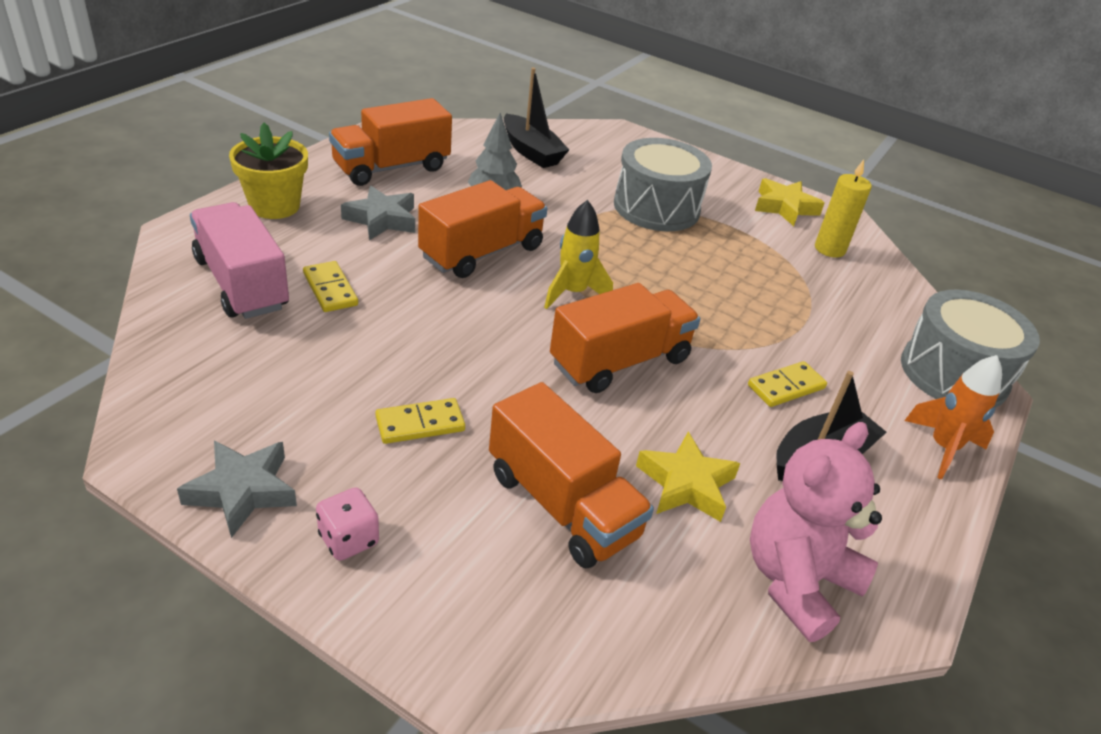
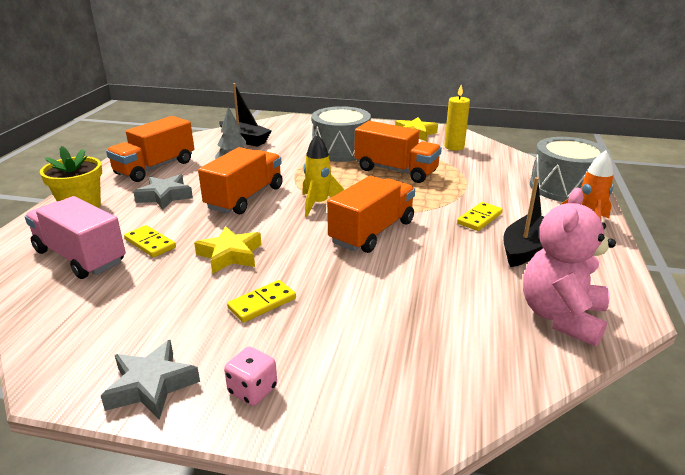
camera: 15 degrees left, 10 degrees down
(562, 504) = (389, 321): orange truck -> orange truck (396, 170)
(686, 484) = (458, 285): yellow star -> yellow star (230, 255)

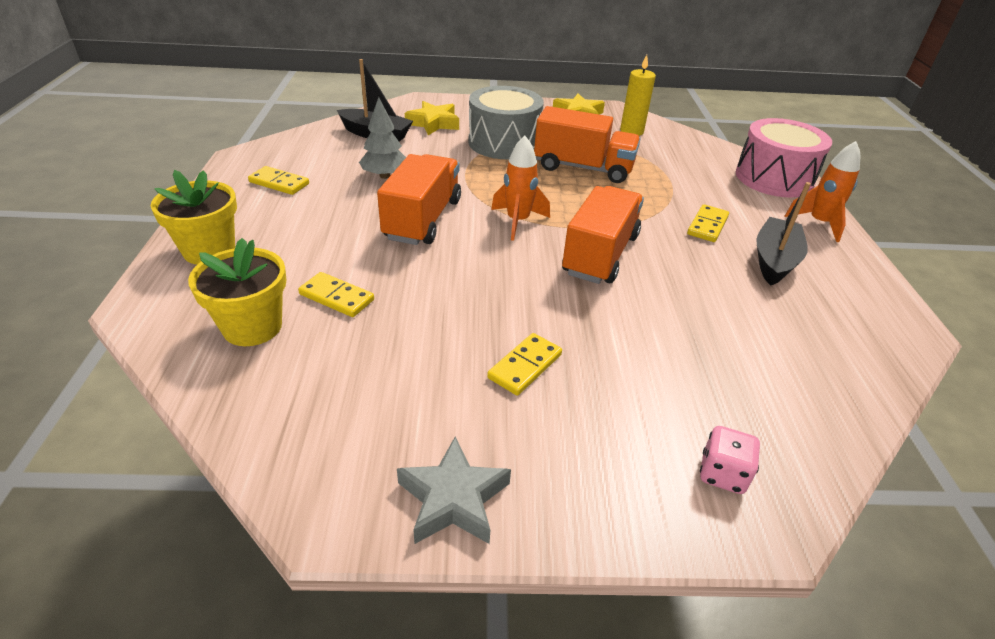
camera: 15 degrees left, 10 degrees up
(80, 257) = (252, 327): pink truck -> yellow flower pot
(155, 168) = (279, 183): orange truck -> yellow domino
(165, 196) = (317, 225): grey star -> none
(230, 255) = (449, 303): yellow star -> yellow star (433, 123)
(253, 390) = (577, 485): pink dice -> pink dice (722, 474)
(318, 204) = (518, 221): yellow rocket -> orange rocket
(561, 317) = (850, 342): pink teddy bear -> none
(564, 187) = (774, 178): grey drum -> pink drum

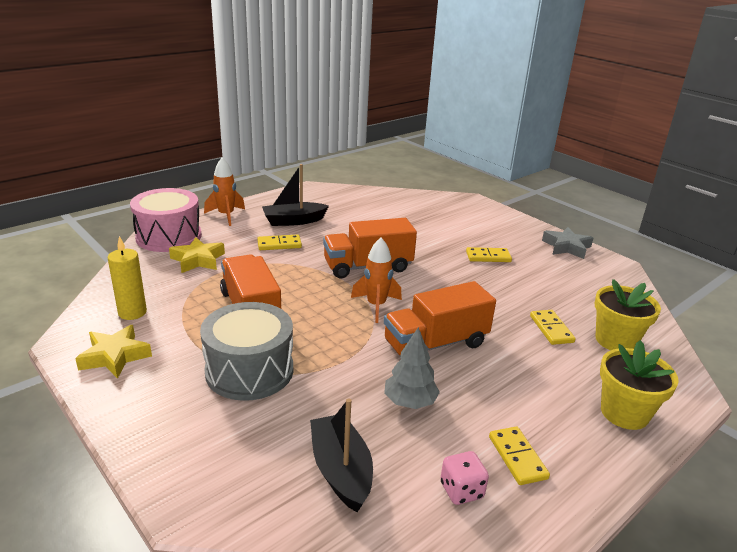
camera: 130 degrees left, 10 degrees down
(433, 123) = (256, 445): yellow star -> yellow star (198, 260)
(722, 474) = (465, 209): pink dice -> pink dice (461, 490)

